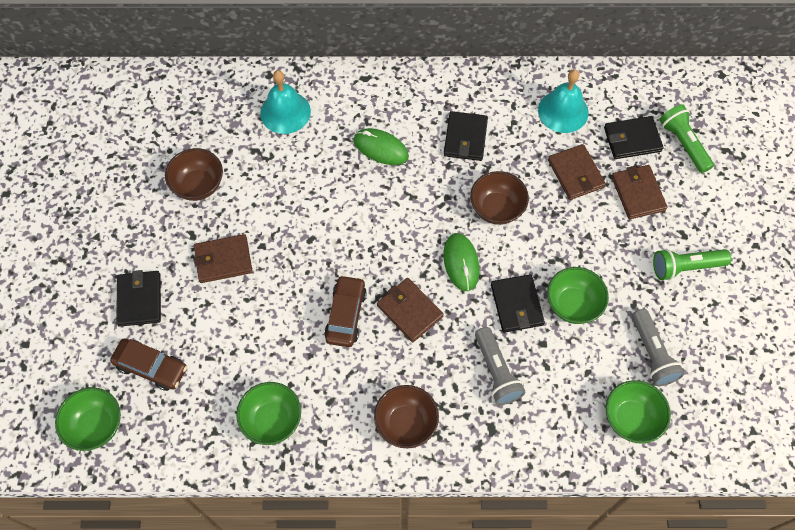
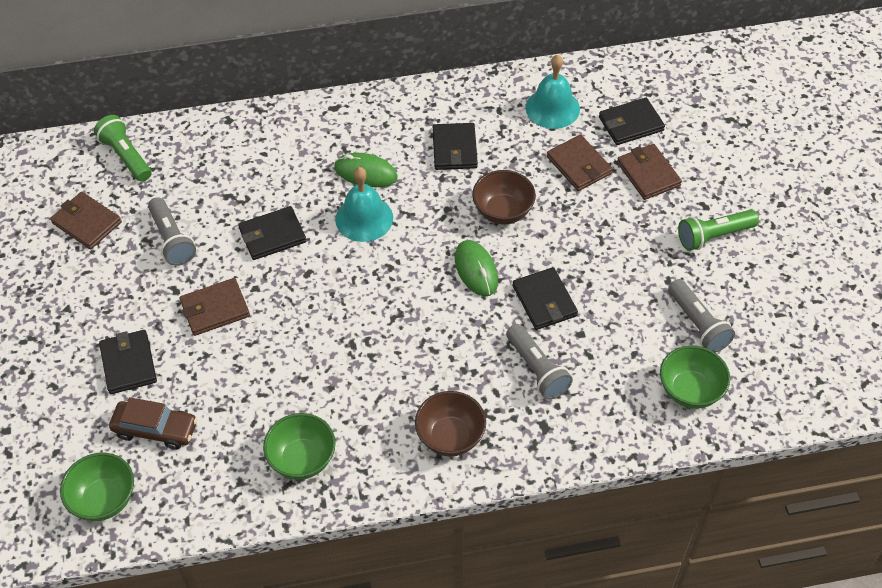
camera: 10 degrees left, 10 degrees down
(198, 185) = (172, 240): brown bowl -> grey flashlight
(285, 112) = (254, 153): turquoise bell -> turquoise bell (364, 218)
(286, 196) = (272, 235): none -> black wallet
(346, 315) = (362, 341): brown car -> none
(410, 311) = (431, 325): brown wallet -> brown wallet (87, 222)
(573, 305) = (604, 291): green bowl -> none
(683, 143) = (684, 120): green flashlight -> green flashlight (126, 156)

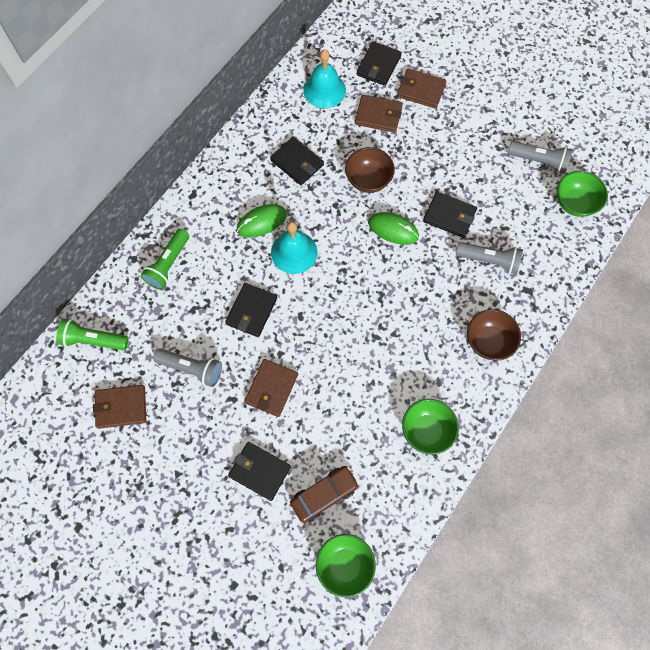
camera: 45 degrees left, 15 degrees up
(713, 236) = (493, 101): green flashlight -> green flashlight (168, 265)

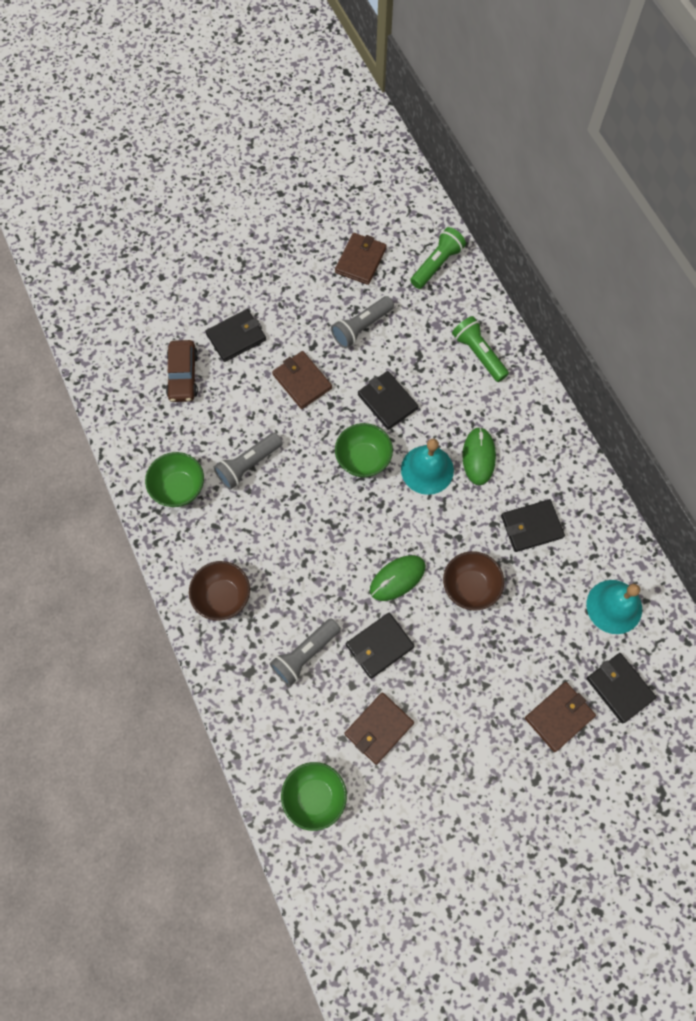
camera: 120 degrees right, 0 degrees up
(344, 565) = (118, 361): green bowl -> green bowl (363, 459)
(378, 115) = (548, 646): brown wallet -> brown wallet (378, 728)
(539, 161) = (390, 794): grey flashlight -> grey flashlight (248, 465)

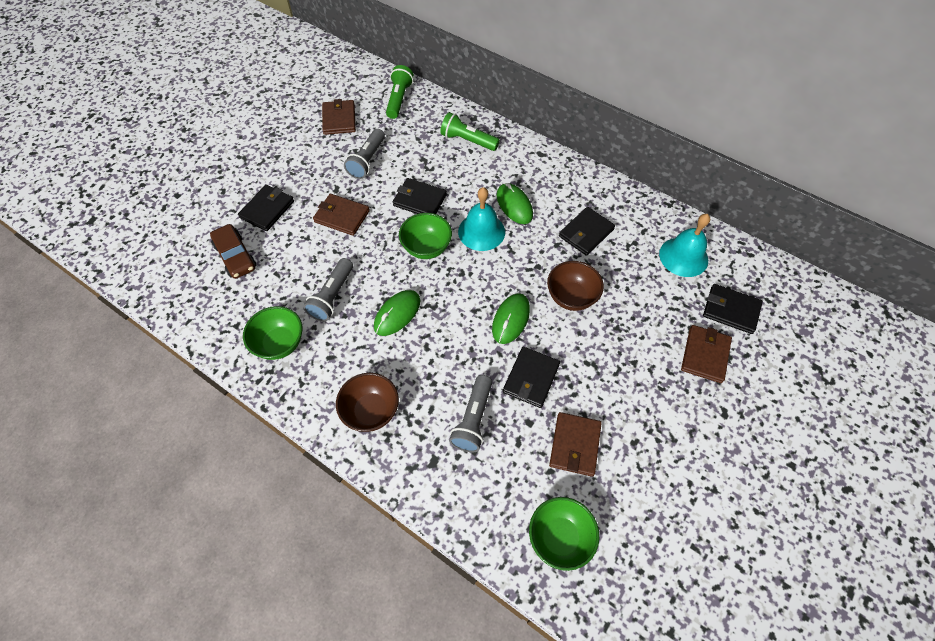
camera: 30 degrees left, 10 degrees down
(296, 515) = (397, 314): none -> green mouse

